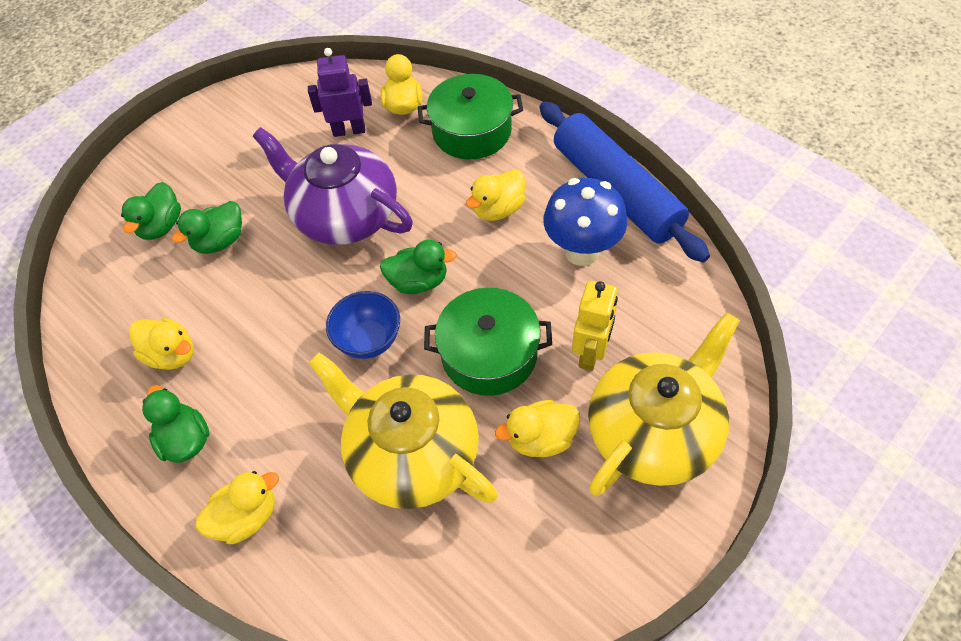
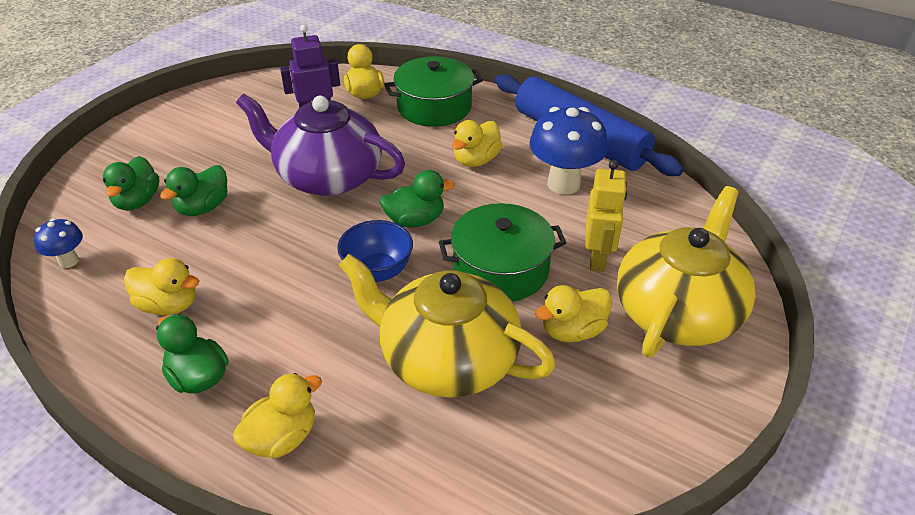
camera: 15 degrees left, 15 degrees down
(92, 291) = (68, 261): none -> blue mushroom

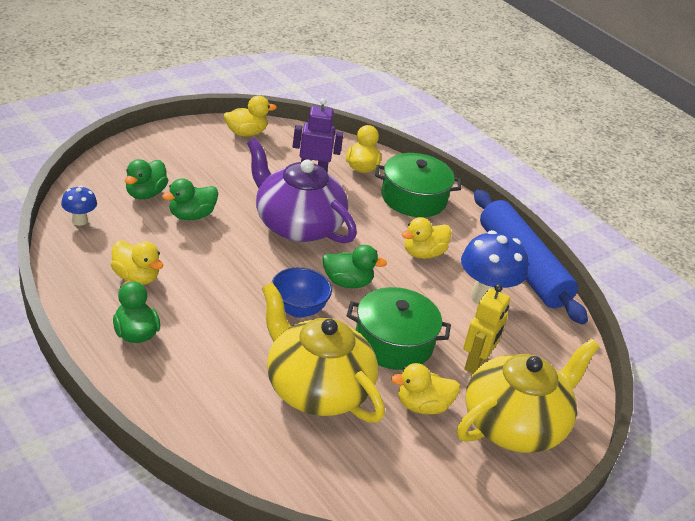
camera: 15 degrees right, 5 degrees down
(282, 438) = (174, 394): yellow duck -> yellow duck (246, 133)

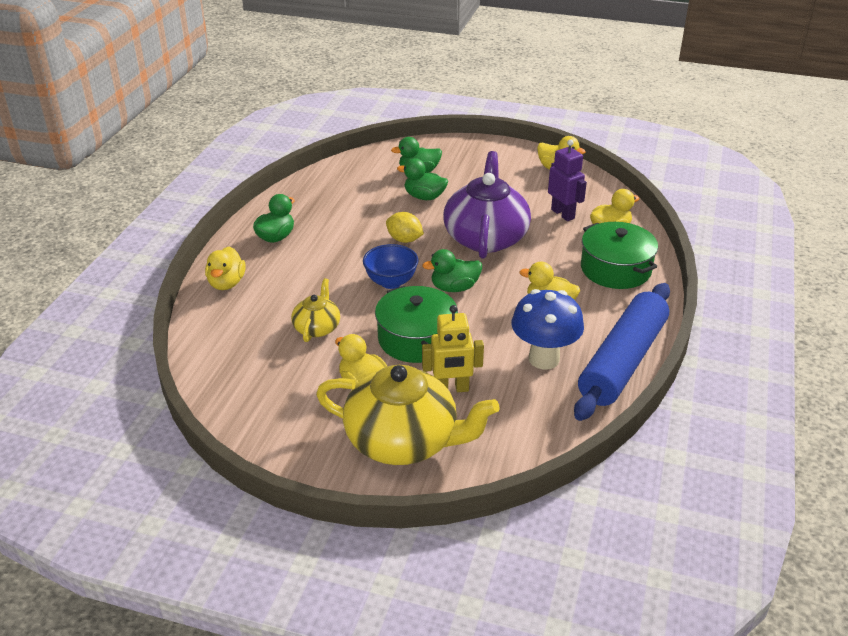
camera: 60 degrees right, 0 degrees up
(79, 221) = (353, 167): blue mushroom -> none
(136, 277) = (329, 211): yellow duck -> yellow duck (226, 283)
(244, 265) = (404, 240): none -> yellow lemon
(316, 388) = (317, 327): yellow teapot -> yellow teapot, size x0.50
(347, 282) = (454, 288): green duck -> green duck turned 105 degrees clockwise

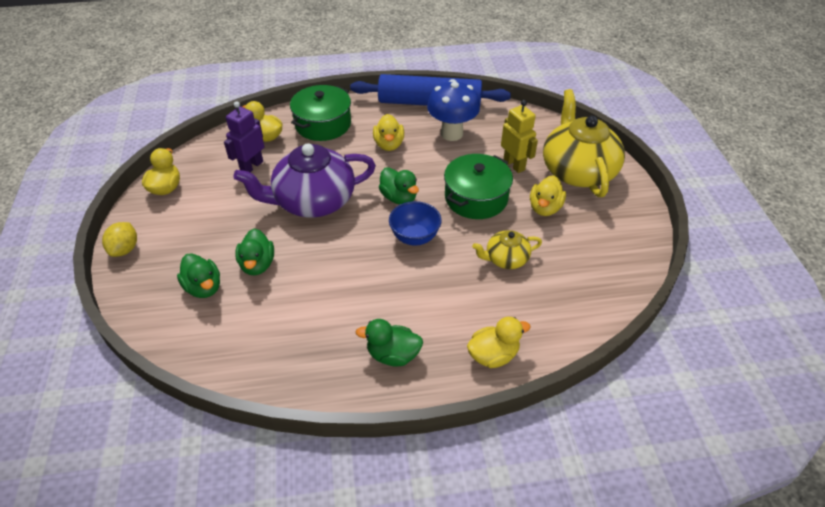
camera: 115 degrees left, 10 degrees up
(404, 240) = (344, 252): yellow lemon -> yellow lemon (125, 249)

